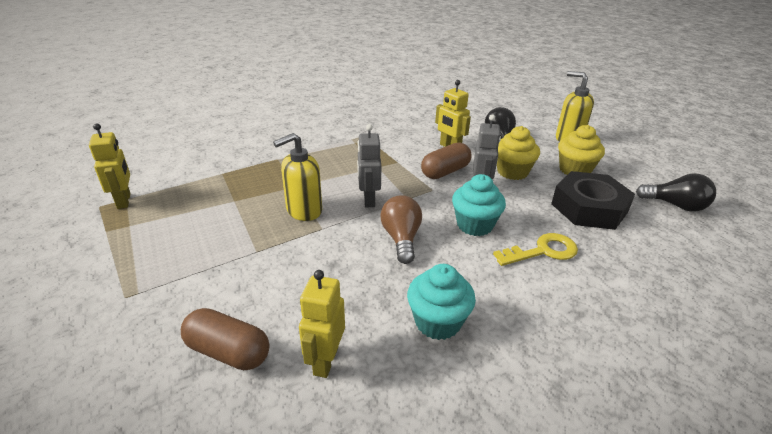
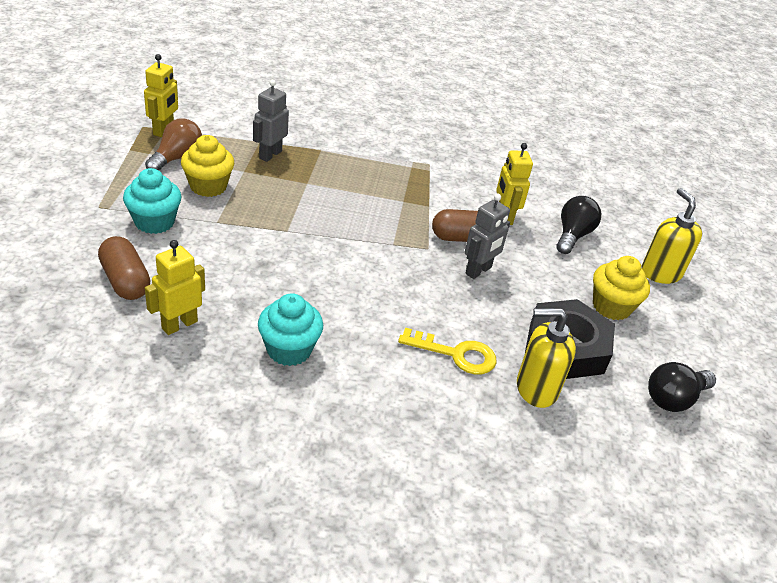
camera: 30 degrees right, 5 degrees up
(304, 210) = (289, 208): yellow soap dispenser -> yellow soap dispenser (536, 389)
(368, 200) = (356, 227): grey robot -> grey robot (270, 155)
(401, 239) = (342, 274): brown light bulb -> brown light bulb (177, 158)
(474, 225) = (424, 299): turquoise cupcake -> turquoise cupcake (154, 222)
(512, 172) = (536, 273): yellow cupcake -> yellow cupcake (208, 186)
(675, 205) = (673, 399): black light bulb -> black light bulb turned 90 degrees clockwise

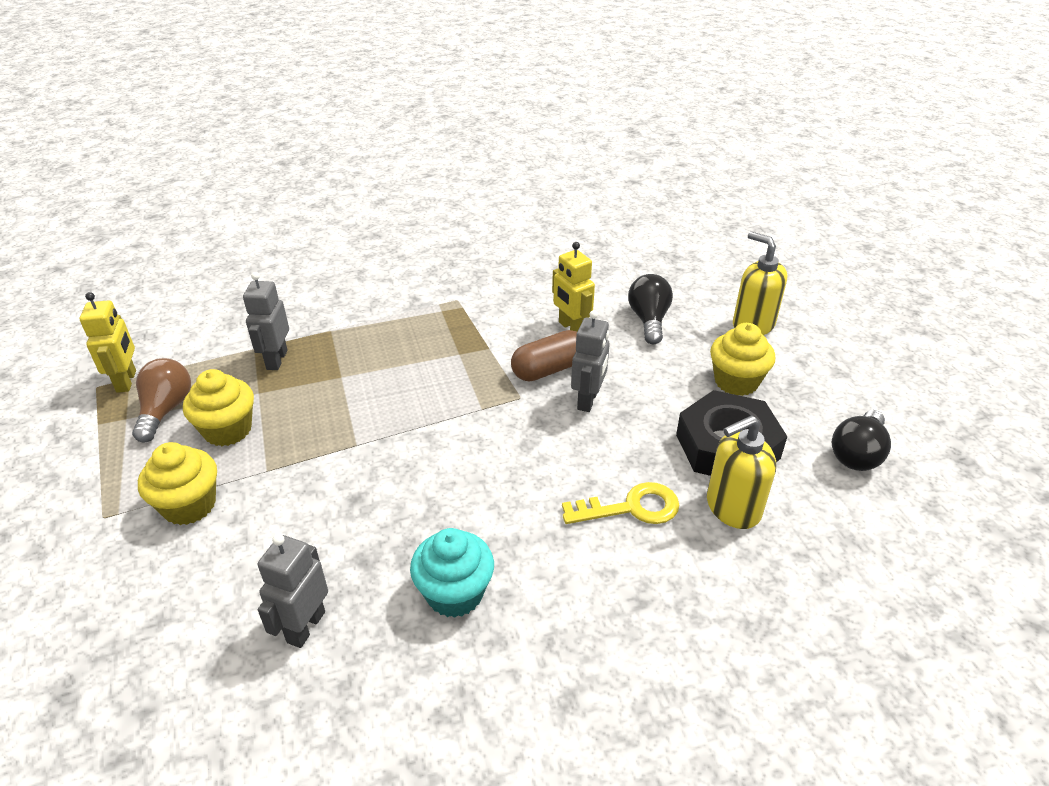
camera: 20 degrees left, 0 degrees up
(125, 281) = (200, 601): brown capsule -> none
(154, 222) = (189, 505): turquoise cupcake -> yellow cupcake
(179, 324) = (305, 627): yellow robot -> grey robot

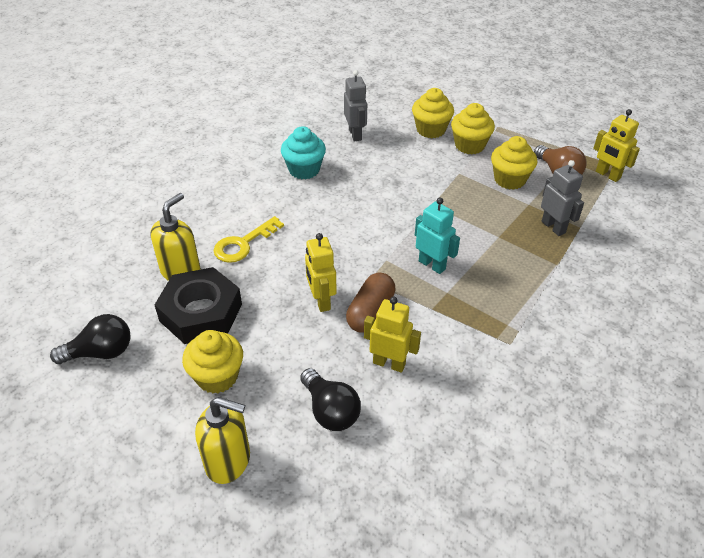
camera: 145 degrees right, 5 degrees up
(192, 566) = (431, 130): none -> yellow cupcake
(442, 382) = (432, 265): none -> turquoise robot
(588, 400) = (321, 301): grey robot -> yellow robot
(857, 454) = (101, 352): black light bulb -> black light bulb turned 75 degrees clockwise

